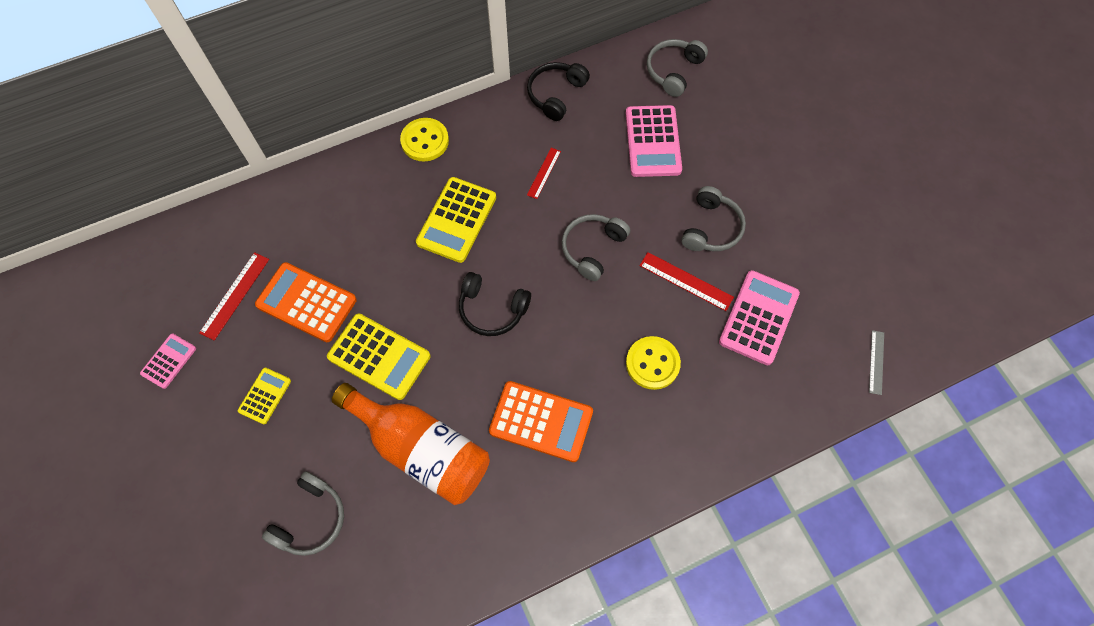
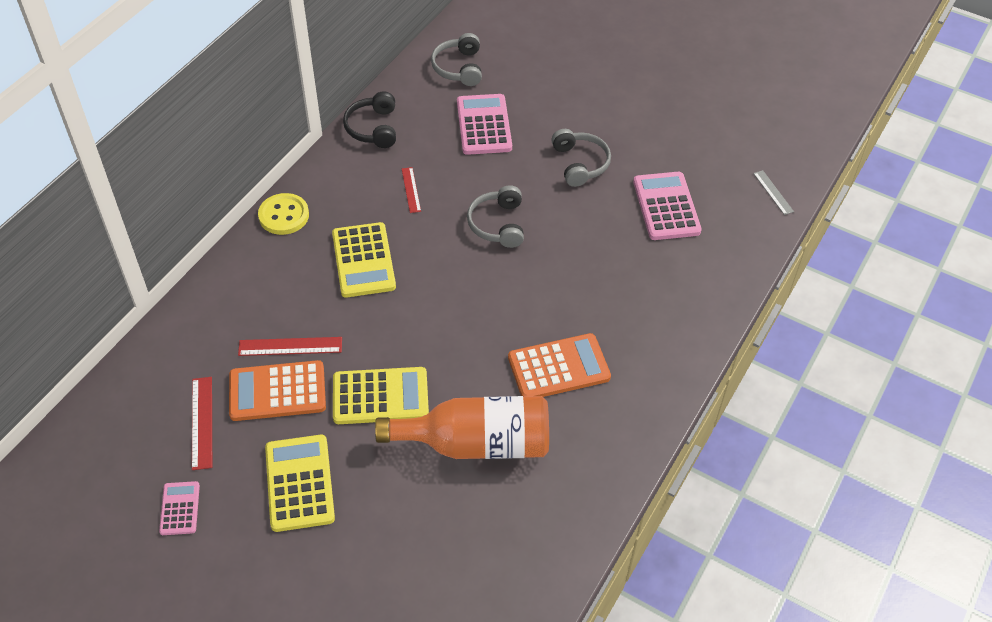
camera: 35 degrees left, 15 degrees down
(265, 396) = (299, 483): yellow calculator -> yellow calculator, size x1.79
(311, 519) = (423, 550): grey headphones -> none
(492, 309) = (450, 310): black headphones -> none
(652, 363) = (612, 280): yellow button -> none
(653, 141) = (483, 125): pink calculator -> pink calculator turned 150 degrees counterclockwise
(686, 281) = (591, 210): red ruler -> red ruler (290, 346)

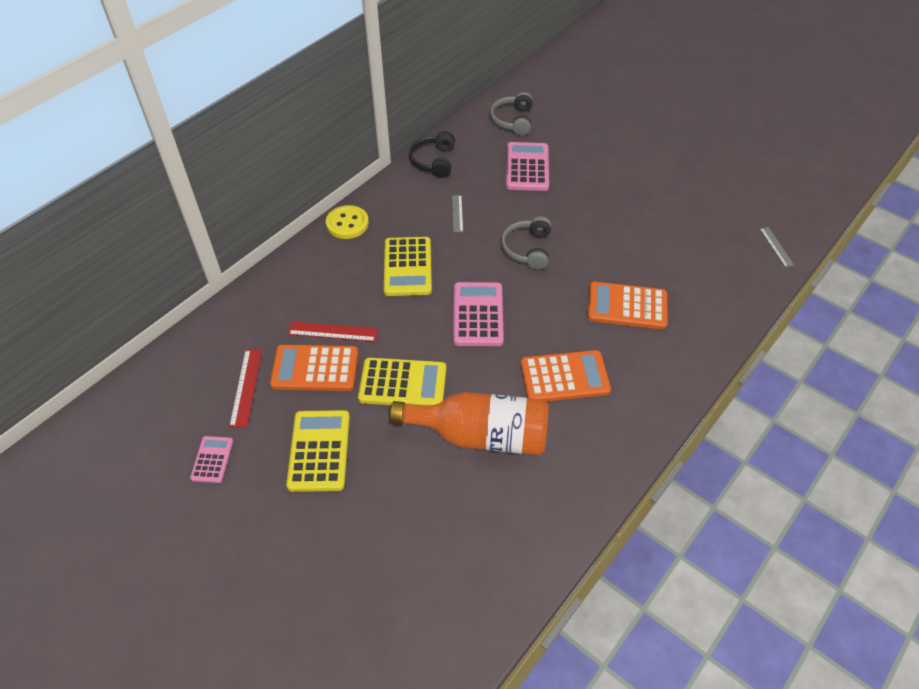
camera: 10 degrees right, 0 degrees up
(411, 190) = (457, 213): red ruler -> grey ruler
(580, 164) = (605, 206): grey headphones -> none
(617, 279) = (627, 306): none -> orange calculator
(666, 206) = (678, 249): pink calculator -> pink calculator (478, 314)

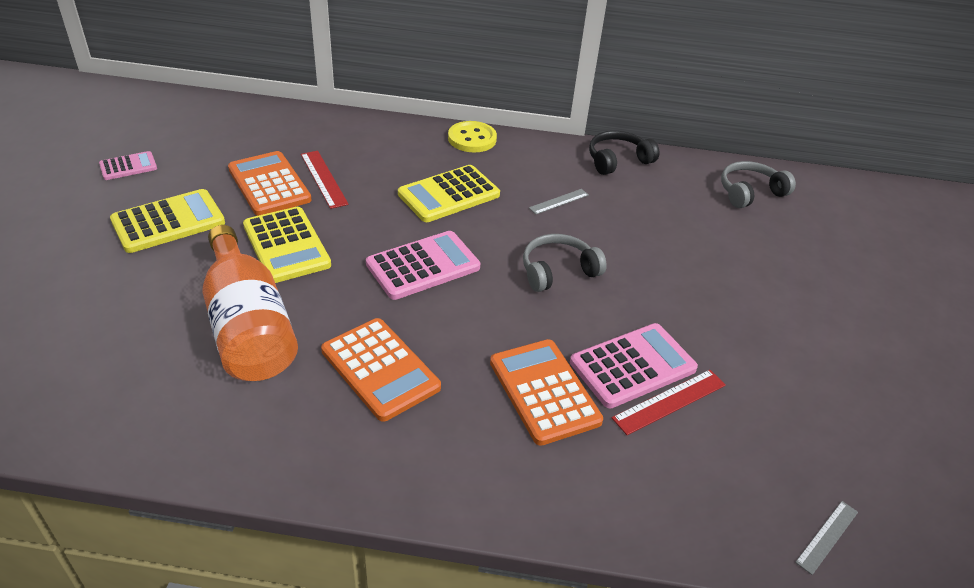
camera: 55 degrees right, 10 degrees down
(246, 387) = (221, 155): red ruler -> red ruler (669, 401)
(527, 167) = (688, 228): pink calculator -> pink calculator (632, 366)

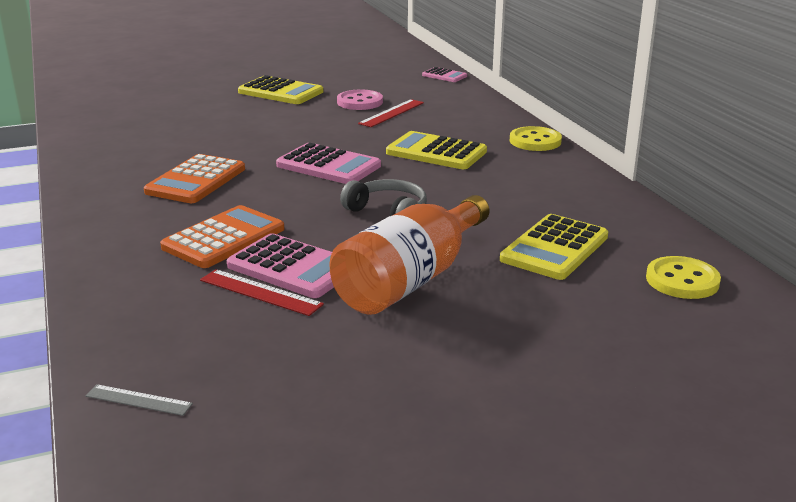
camera: 65 degrees right, 15 degrees down
(128, 166) = (323, 68): pink calculator -> pink calculator (444, 76)
(248, 327) = (201, 137): orange bottle -> orange bottle (410, 280)
(269, 184) = (360, 102): orange calculator -> pink button
(286, 245) = (297, 124): yellow calculator -> yellow calculator (555, 248)
(559, 201) = (495, 192): grey ruler -> none
(618, 160) = (614, 203): black headphones -> none
(750, 192) = (682, 280): grey headphones -> yellow button

